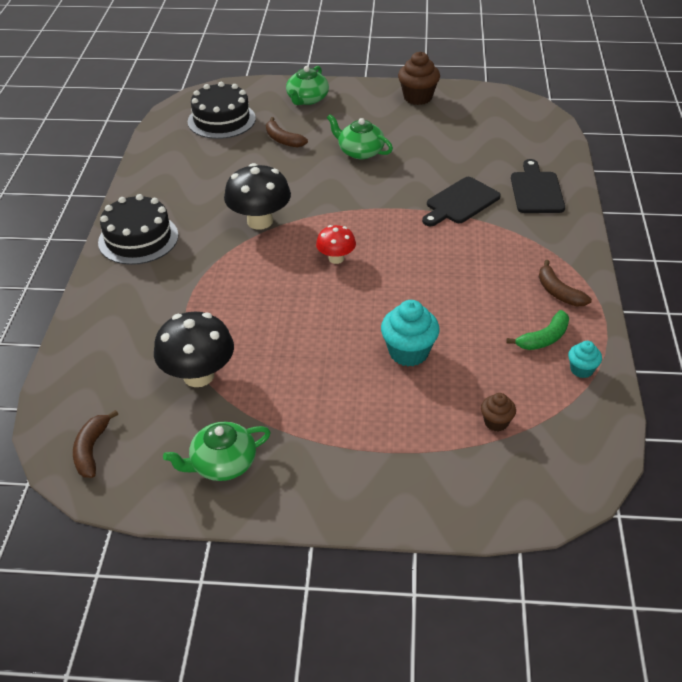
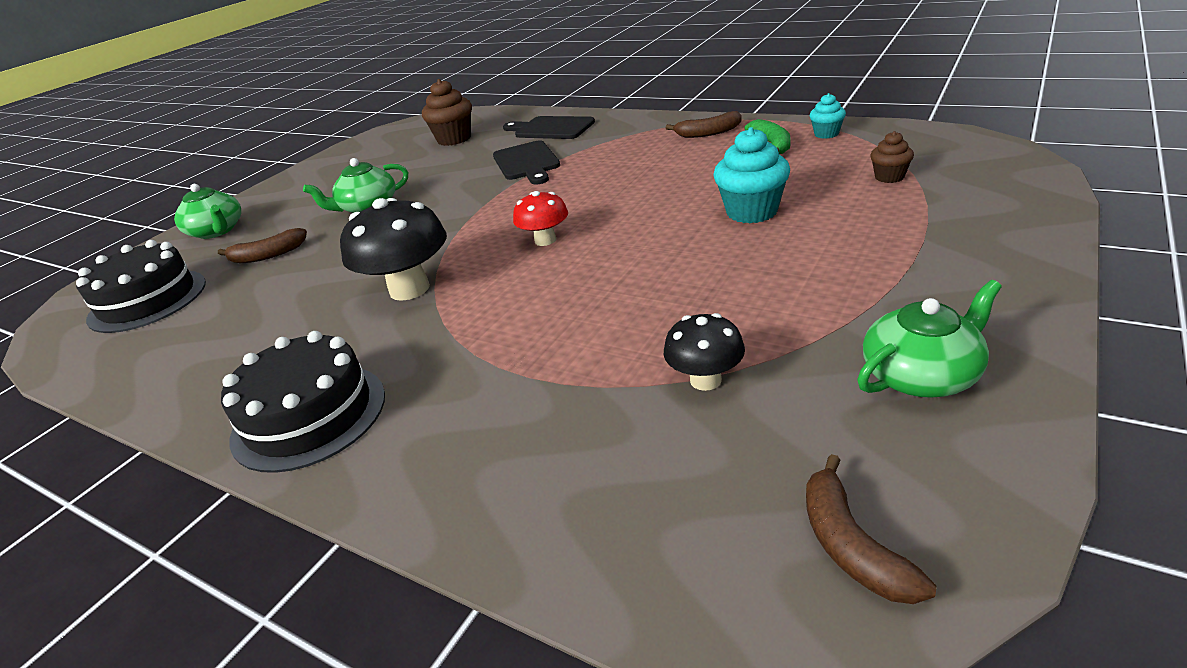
camera: 60 degrees left, 10 degrees down
(91, 450) = (851, 545): brown banana -> brown banana turned 45 degrees clockwise
(198, 375) = (705, 380): black mushroom -> black mushroom, size x0.58
(222, 463) = (922, 375): green teapot -> green teapot turned 120 degrees counterclockwise
(418, 97) = (325, 167): brown cupcake -> brown cupcake (454, 139)

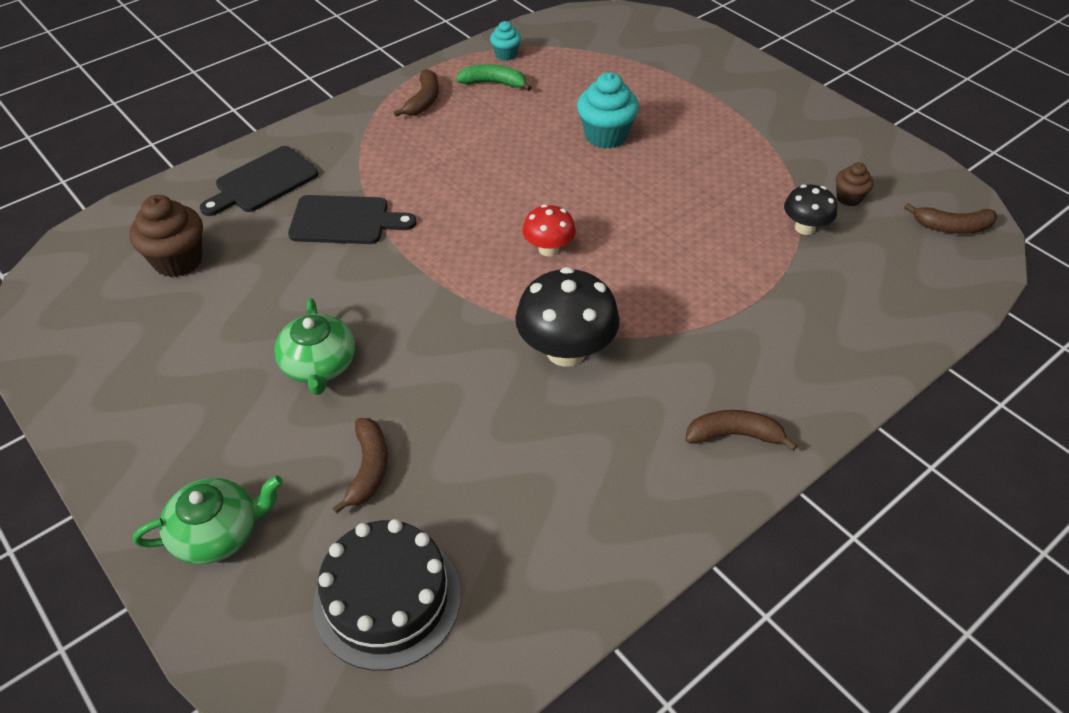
camera: 75 degrees left, 15 degrees up
(309, 416) = (734, 435): black cake -> brown banana
(889, 177) = (613, 65): brown cupcake -> brown cupcake (848, 198)
(922, 375) = (843, 155): green teapot -> none

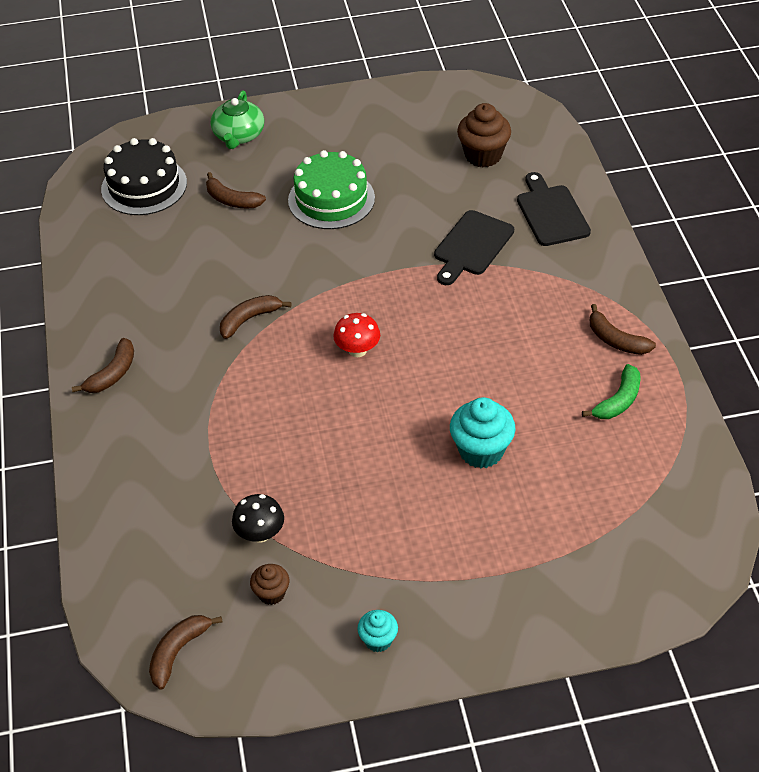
camera: 120 degrees right, 0 degrees up
(319, 365) = (331, 199): green teapot -> green cake
(506, 55) = (668, 429): turquoise cupcake -> turquoise cupcake (378, 640)
(566, 351) = (249, 319): black mushroom -> brown banana

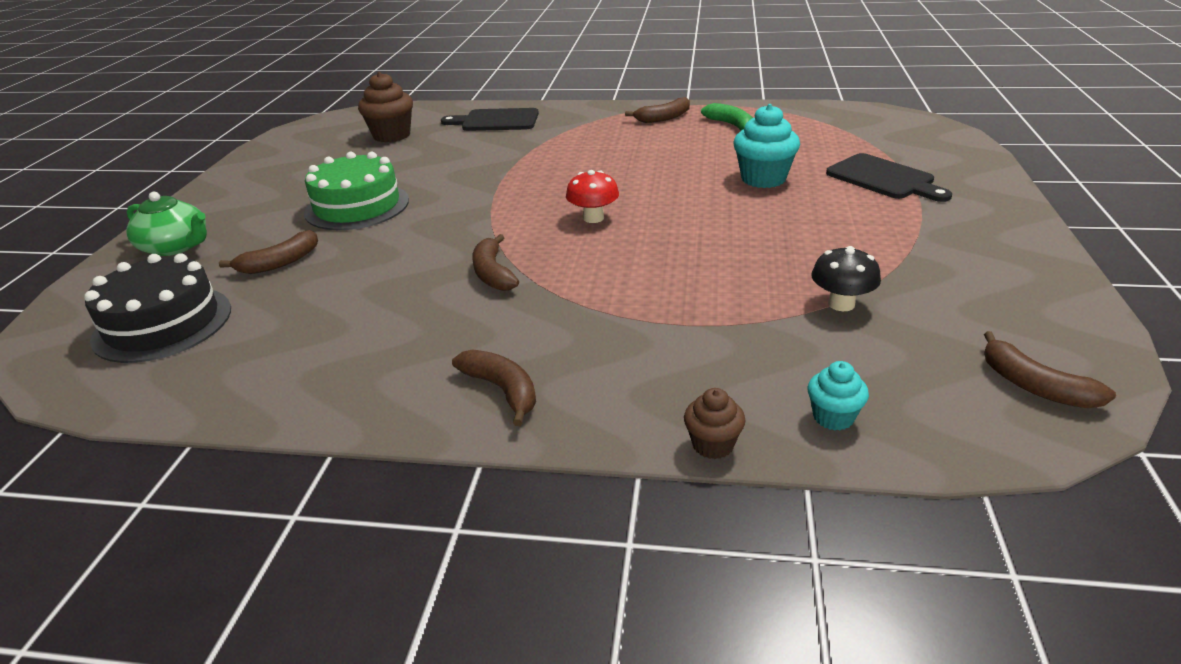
camera: 70 degrees left, 15 degrees down
(271, 593) = (935, 307): brown cupcake -> brown cupcake (713, 445)
(378, 640) = (1001, 253): turquoise cupcake -> turquoise cupcake (833, 417)
(472, 246) = (502, 153): black cutting board -> black cutting board (884, 178)

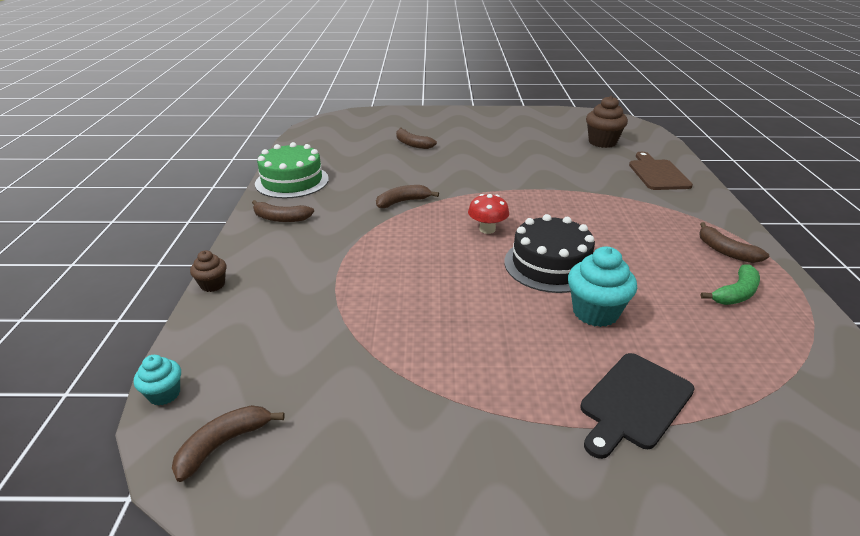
camera: 80 degrees right, 0 degrees up
(163, 323) = (354, 132): black cake -> black cake (550, 265)
(176, 246) = (428, 119): green teapot -> none
(357, 206) = (485, 150): green cake -> green cake (292, 181)
(496, 121) = (657, 173): black cutting board -> brown cutting board
(502, 390) = (281, 218): brown banana -> brown banana turned 60 degrees clockwise
(833, 417) = (221, 331): turquoise cupcake -> turquoise cupcake (164, 394)
(841, 304) = (358, 346): black mushroom -> none

